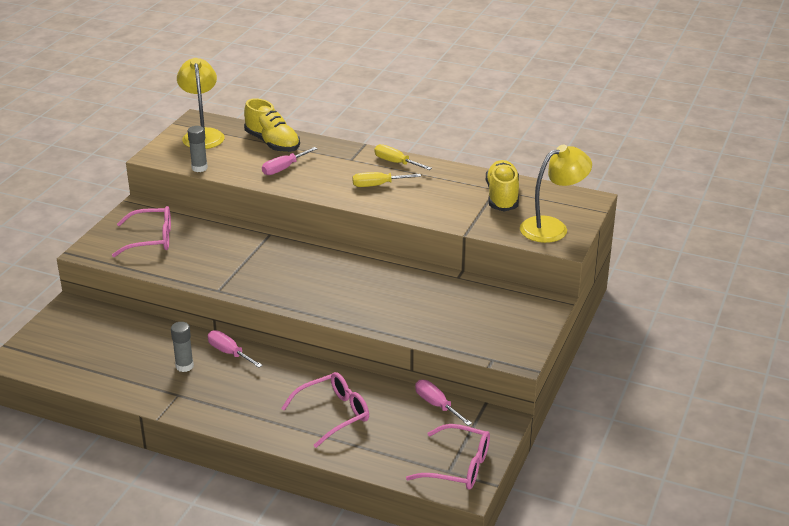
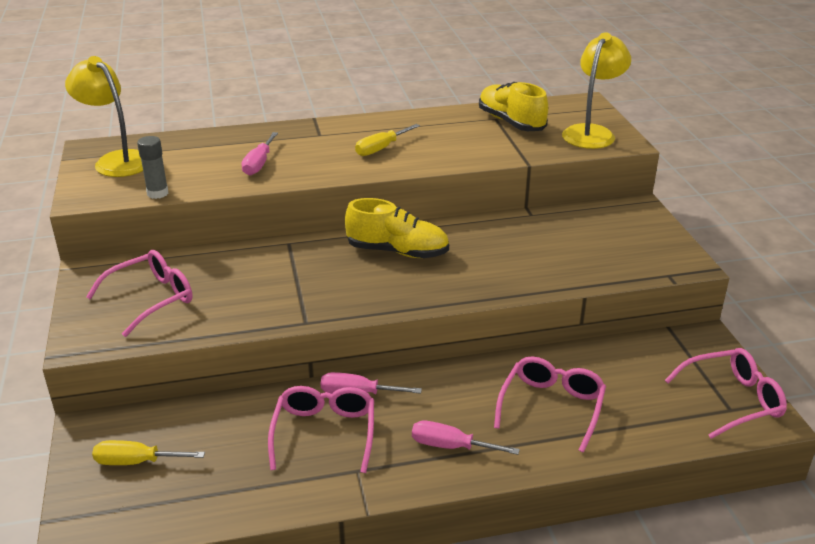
camera: 35 degrees left, 0 degrees up
(184, 366) = (324, 433): grey glue stick -> pink glasses
(272, 143) = (213, 145): yellow shoe -> yellow shoe (398, 251)
(396, 163) = (369, 124): yellow screwdriver -> yellow screwdriver (136, 462)
(437, 405) = (631, 349): pink screwdriver -> pink screwdriver (451, 446)

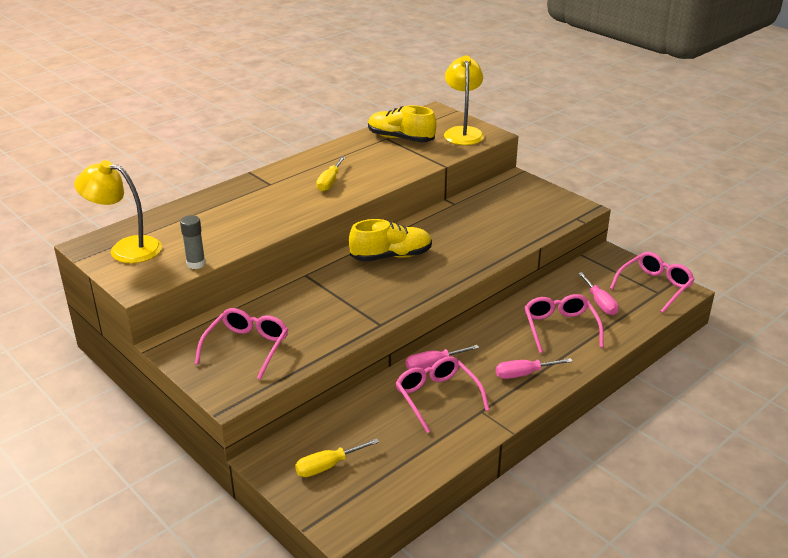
camera: 30 degrees left, 0 degrees up
(259, 164) = (250, 219): pink screwdriver -> pink screwdriver (600, 303)

